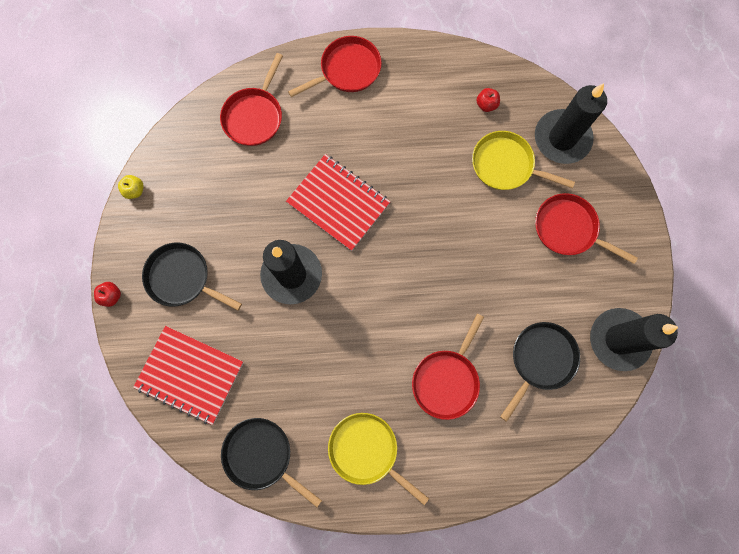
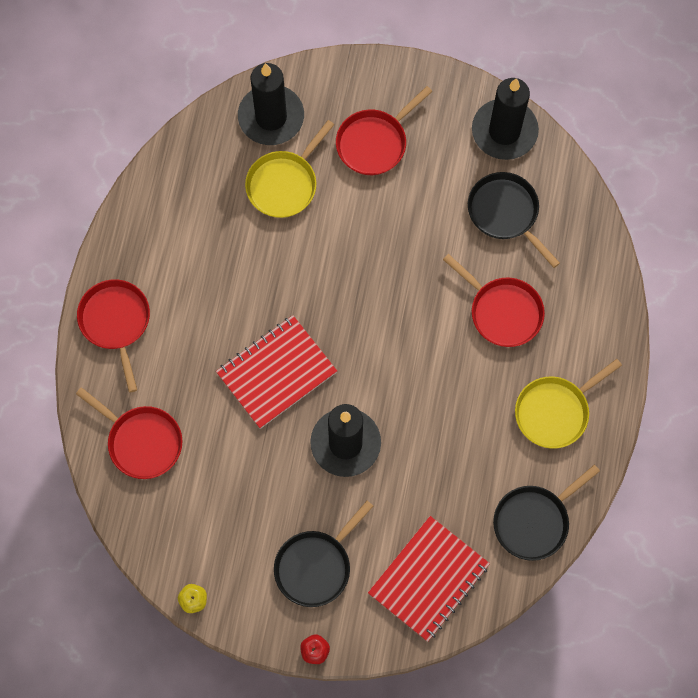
camera: 75 degrees left, 5 degrees down
(486, 105) = (207, 183): red apple -> none

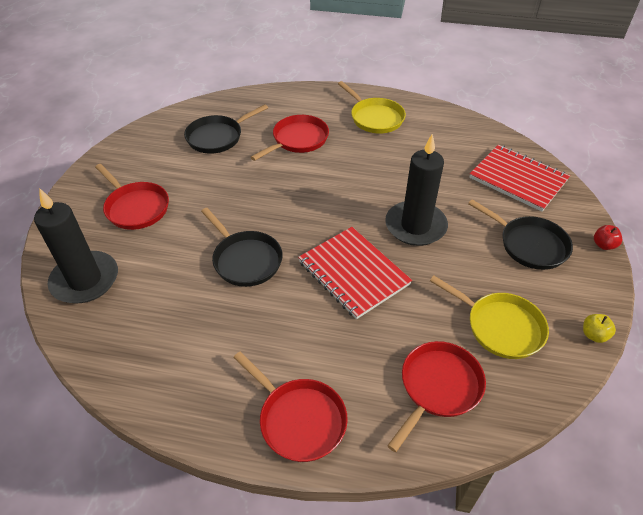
camera: 90 degrees left, 25 degrees down
(116, 322) = (299, 419): red pan -> red pan turned 120 degrees counterclockwise
(284, 184) = (160, 269): yellow pan -> yellow pan (500, 327)
(504, 131) = (148, 136): black candle -> none
(534, 521) = (458, 128): black pan -> black pan (245, 260)

